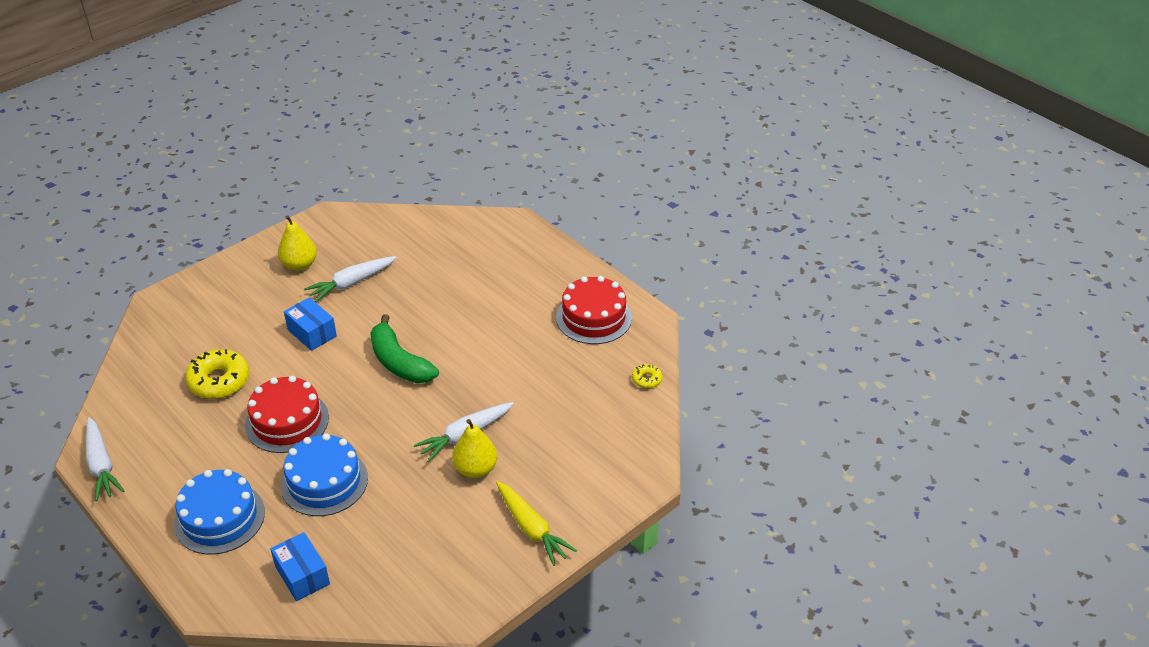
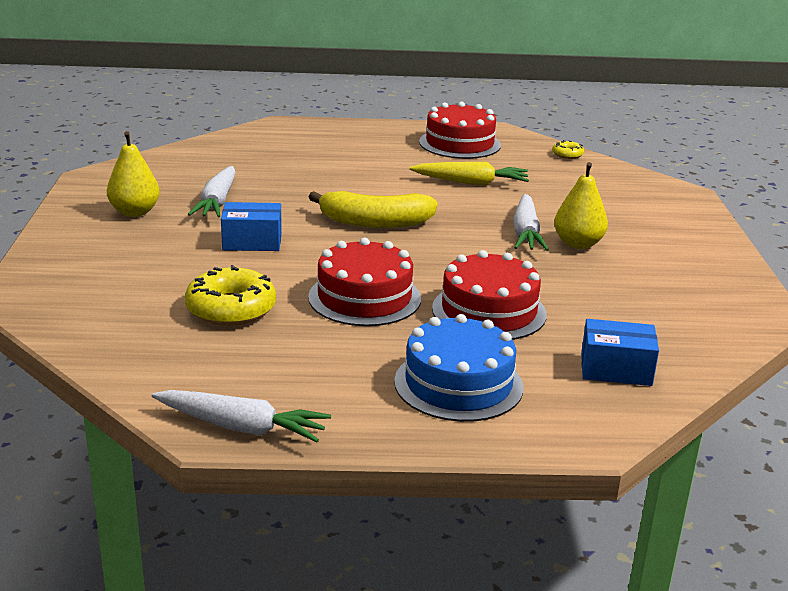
camera: 50 degrees left, 15 degrees down
(324, 481) = (489, 311): blue cake -> red cake
(399, 362) = (375, 223): green banana -> yellow banana
(531, 528) = (688, 250): yellow carrot -> yellow carrot (471, 183)

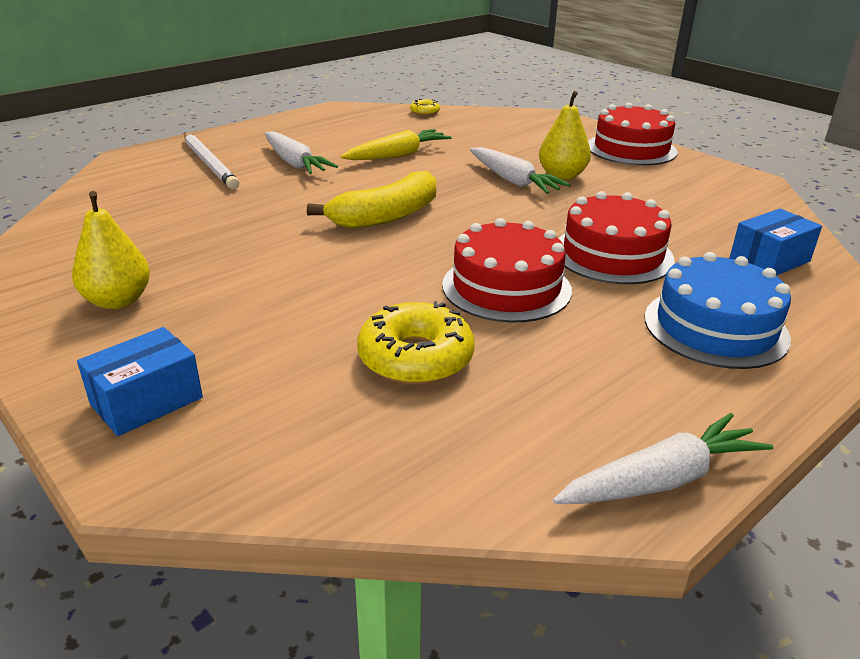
camera: 40 degrees left, 5 degrees up
(217, 202) = (198, 254): white carrot -> white carrot (295, 163)
(252, 242) = (308, 279): blue box -> blue box (146, 401)
(323, 145) = (209, 163): none -> white pencil
(460, 143) = (328, 127): red cake -> red cake (631, 149)

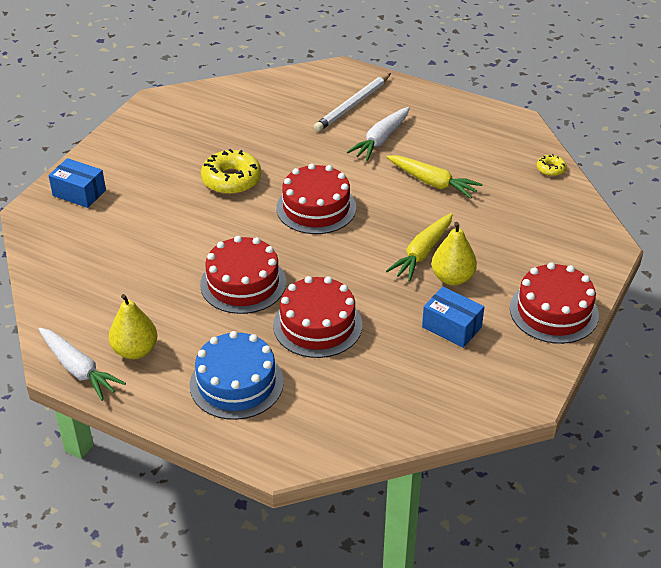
camera: 70 degrees right, 10 degrees up
(118, 301) = (157, 148): yellow pear -> yellow pear (135, 350)
(386, 216) = (316, 208): yellow banana -> red cake
(415, 358) = (148, 265): yellow donut -> yellow donut (231, 180)
(513, 181) = (422, 253): white carrot -> yellow carrot
(769, 260) = (355, 410): blue box -> blue box (451, 327)

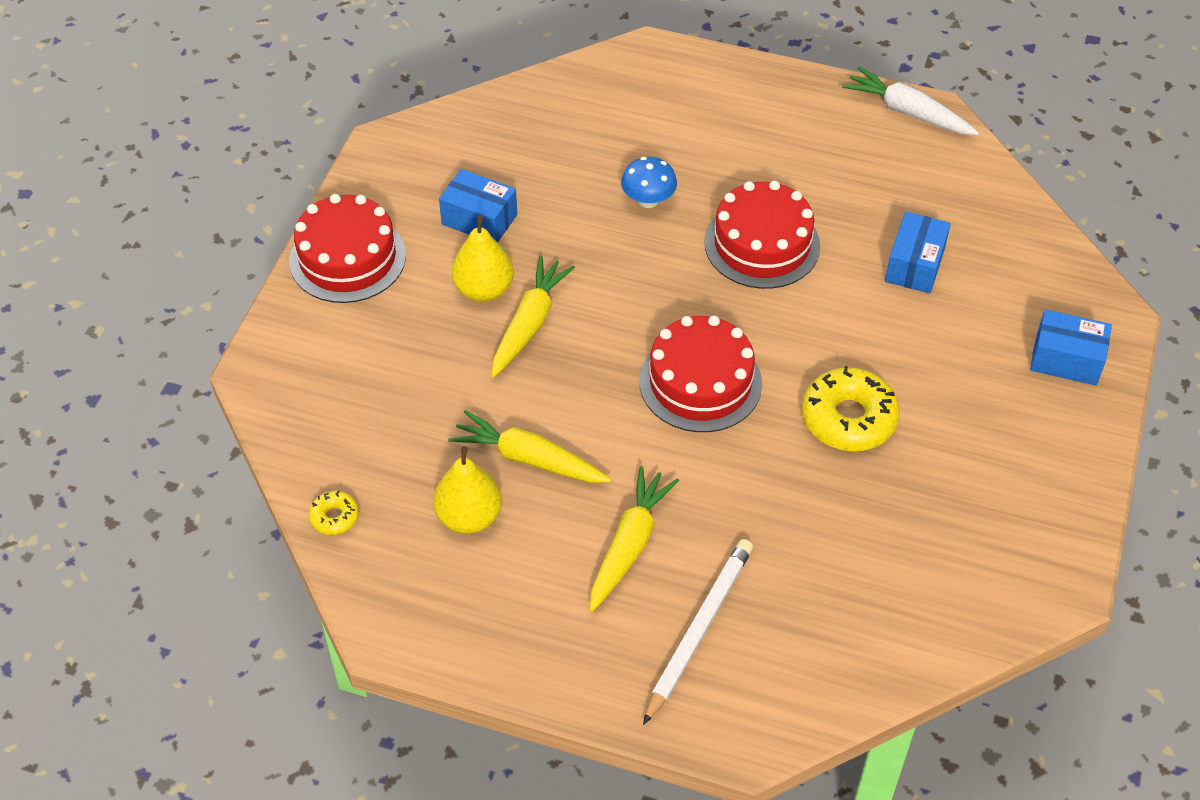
camera: 170 degrees right, 10 degrees up
(135, 350) = (855, 141): yellow pear -> yellow pear (469, 517)
(141, 257) = (914, 265): none -> blue box
(236, 383) = (722, 120): blue cake -> none
(317, 325) = (648, 200): red cake -> blue mushroom
(381, 140) = (629, 545): white carrot -> yellow carrot

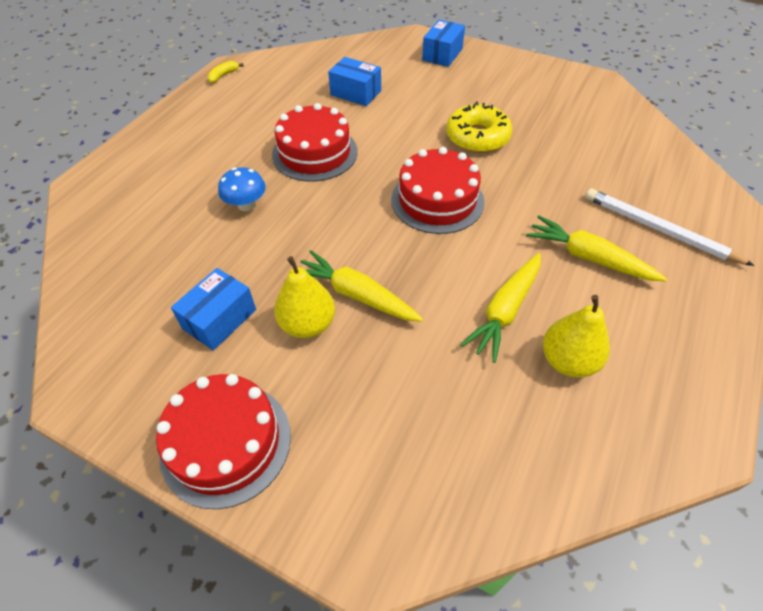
camera: 80 degrees left, 0 degrees up
(334, 517) = (574, 480): yellow donut -> none
(908, 112) = (223, 75): white carrot -> yellow banana

